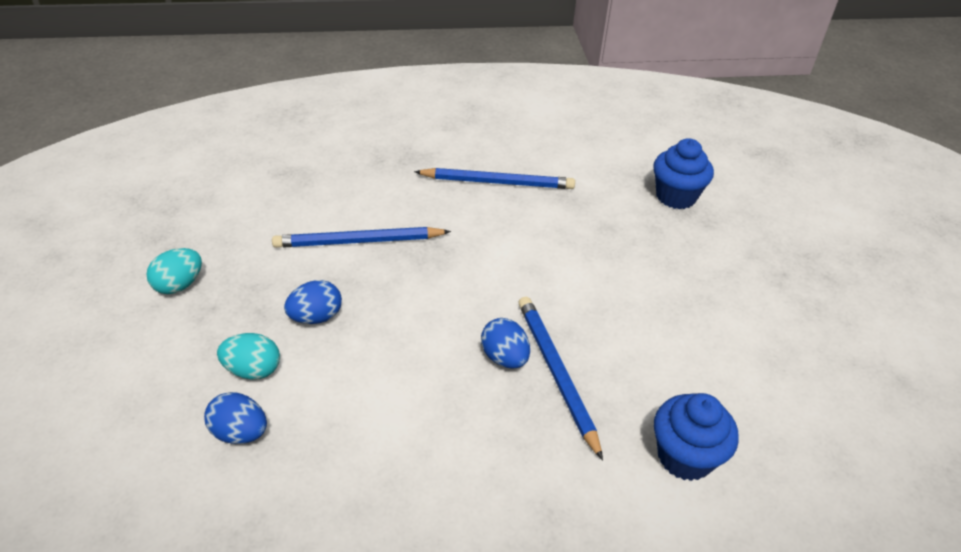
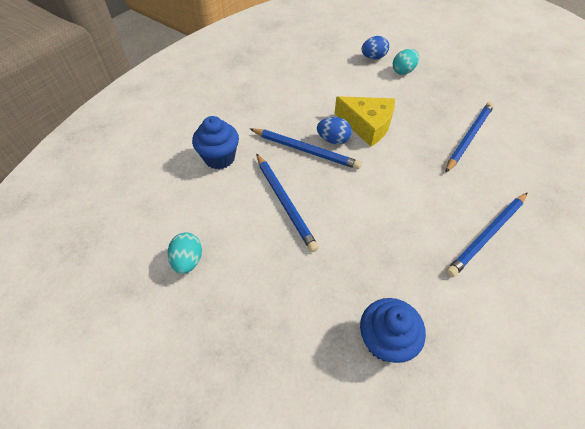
camera: 135 degrees right, 10 degrees up
(179, 285) = (479, 72): turquoise egg -> turquoise egg (188, 260)
(316, 317) = (420, 99): blue egg -> none
(436, 340) = (367, 125): none -> yellow cheese
(651, 337) = (285, 202): none -> blue pencil

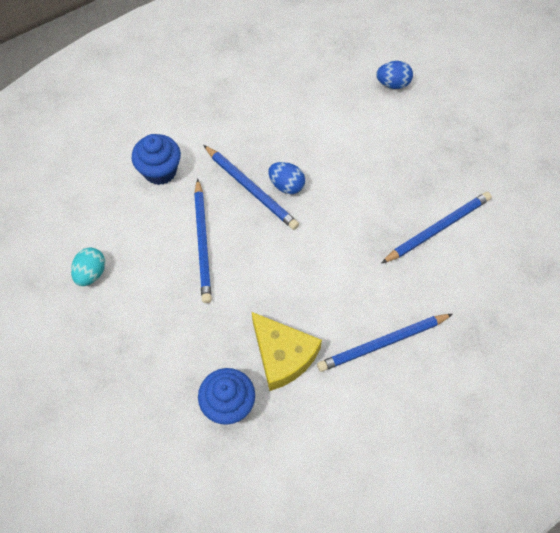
camera: 20 degrees right, 10 degrees up
(367, 125) = (333, 178): yellow cheese -> yellow cheese (283, 355)
(403, 71) = (417, 115): turquoise egg -> none

